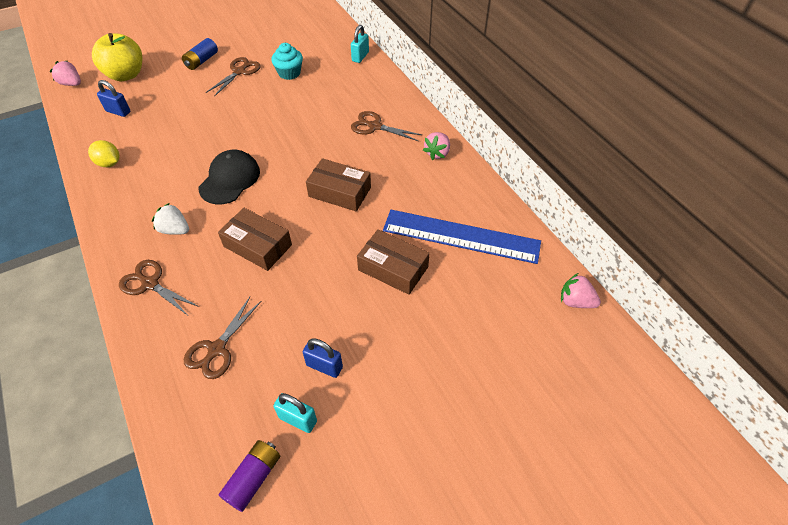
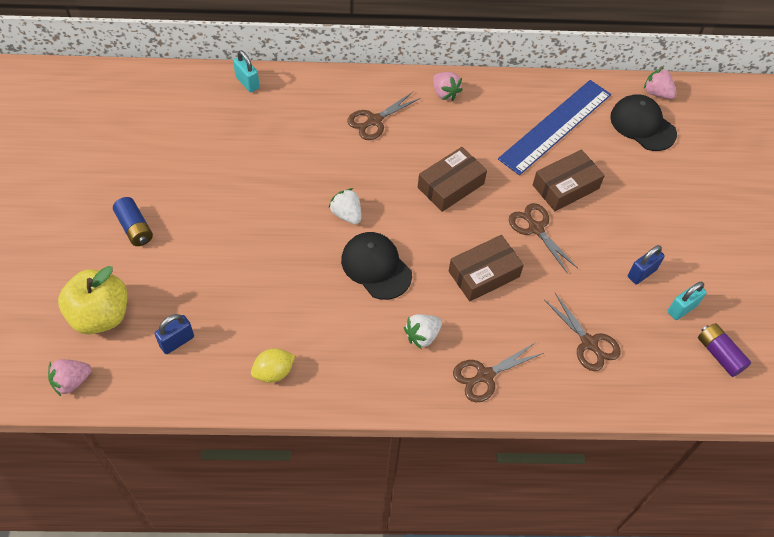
camera: 65 degrees left, 5 degrees up
(239, 72) = (188, 198): brown scissors -> brown scissors (536, 228)
(271, 146) = (346, 214): none -> white strawberry
(289, 73) = (229, 154): turquoise cupcake -> none
(520, 303) = (642, 125): none -> black cap
(575, 301) = (657, 93): pink strawberry -> pink strawberry turned 75 degrees clockwise

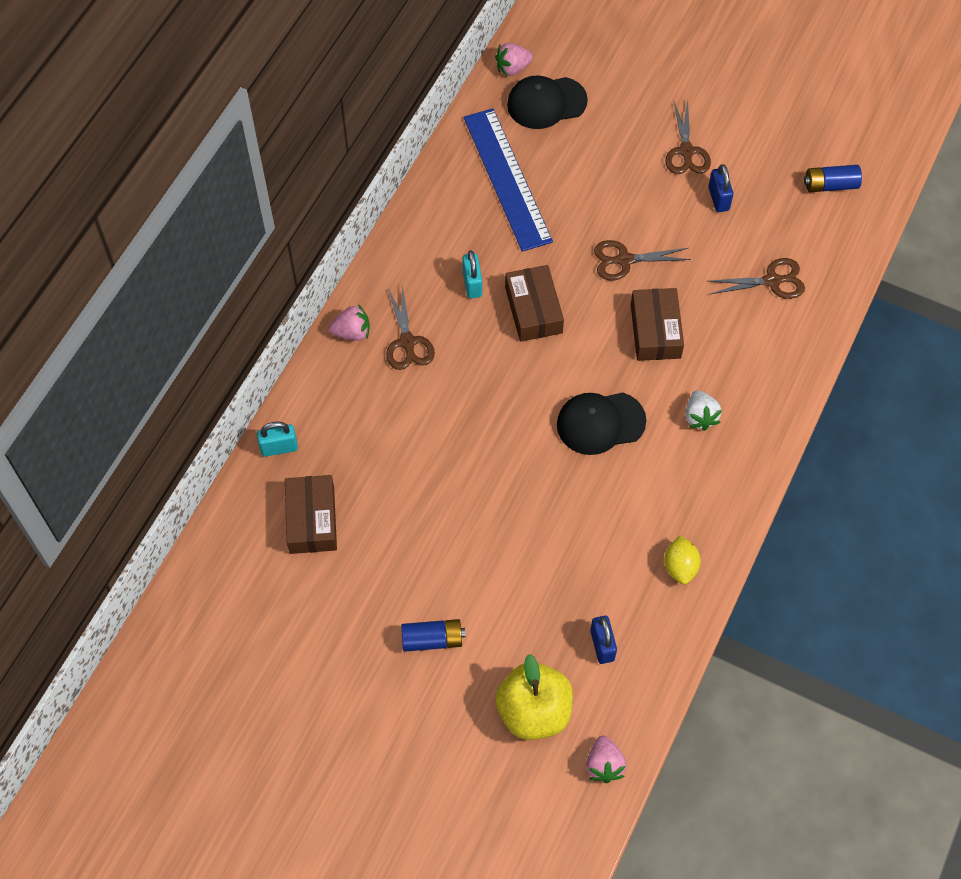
camera: 60 degrees left, 5 degrees up
(346, 214) = (521, 422): white strawberry -> none
(445, 93) = (406, 258): pink strawberry -> pink strawberry (352, 332)
(485, 375) = (767, 383): brown scissors -> brown scissors (686, 151)
(565, 187) = (587, 209): brown box -> brown box (312, 520)
(682, 308) = (771, 187): turquoise padlock -> turquoise padlock (472, 284)
(719, 354) = (830, 185): purple battery -> blue battery

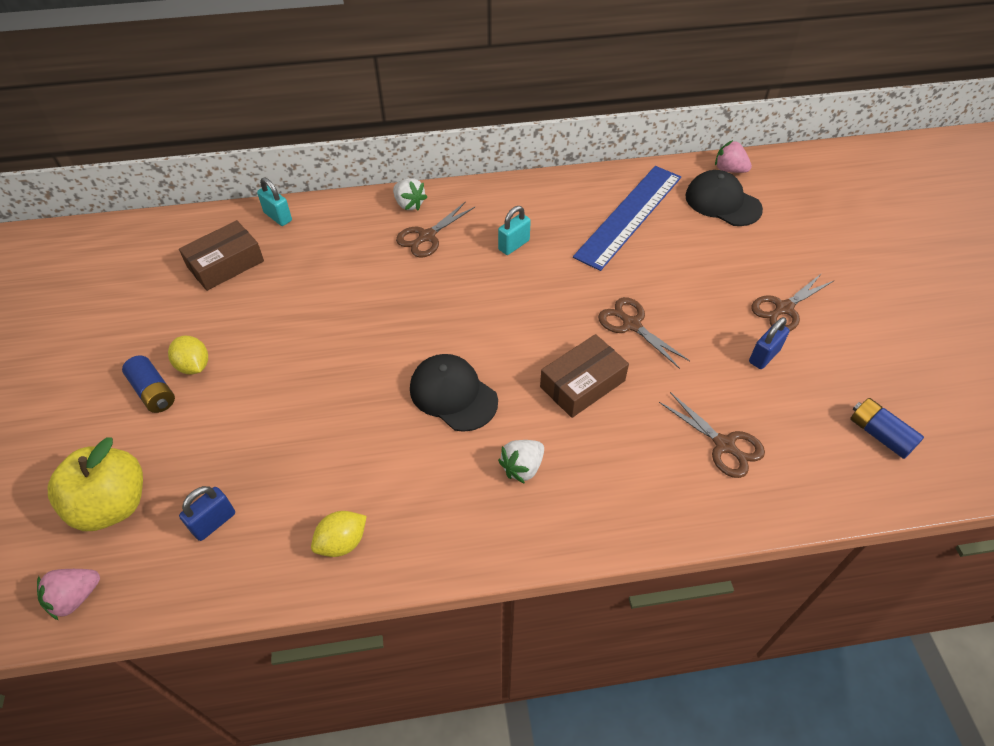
camera: 55 degrees right, 10 degrees down
(352, 332) = (409, 204): pink strawberry -> white strawberry
(425, 597) = (194, 366): none -> yellow lemon
(533, 310) = (525, 292): brown box -> none

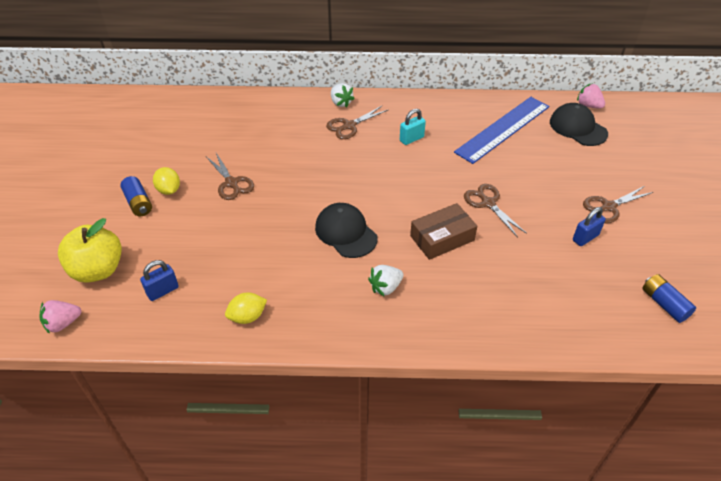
camera: 10 degrees right, 5 degrees down
(225, 264) = (203, 127): brown box -> none
(278, 217) = (246, 101): turquoise padlock -> none
(724, 445) = (540, 294): brown scissors -> brown scissors (231, 183)

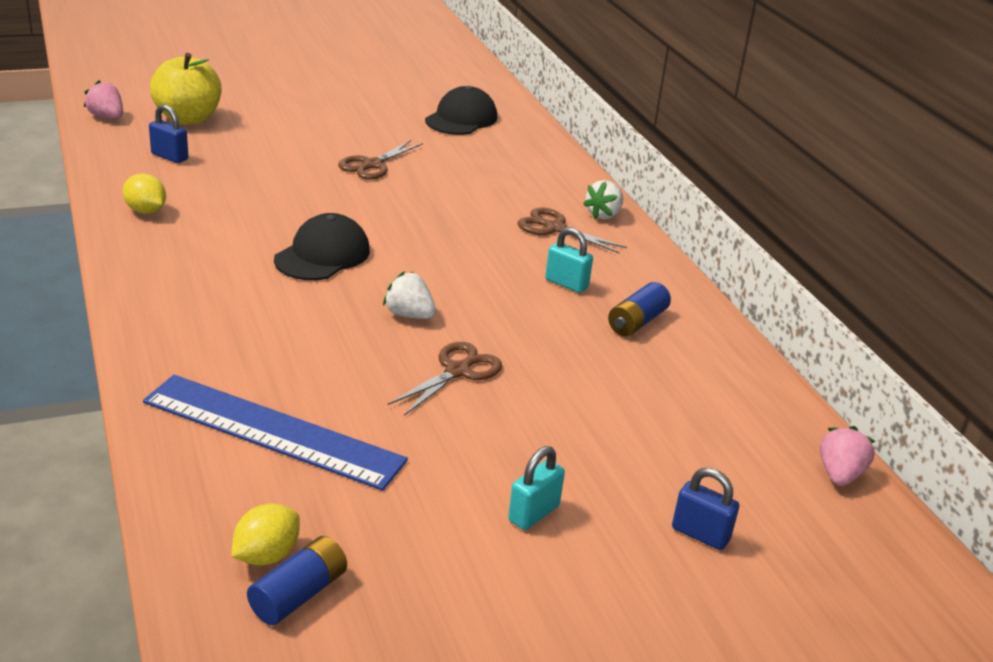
camera: 65 degrees right, 15 degrees down
(138, 203) = (303, 119): blue battery -> blue battery (636, 322)
(169, 190) = (336, 131): yellow lemon -> yellow lemon (266, 555)
(385, 287) = (230, 298): white strawberry -> white strawberry (409, 315)
(442, 238) = (351, 334): brown box -> none
(503, 129) = (668, 372): blue ruler -> blue ruler (273, 431)
(578, 128) = (750, 463): black cap -> black cap (461, 119)
(585, 238) = (430, 486): blue padlock -> blue padlock (700, 534)
(609, 207) = (533, 513): brown scissors -> turquoise padlock

